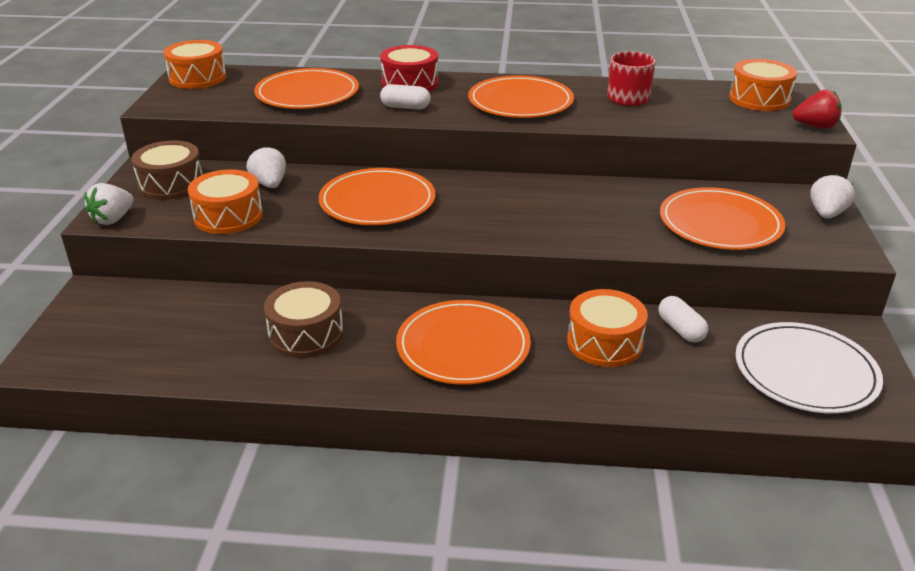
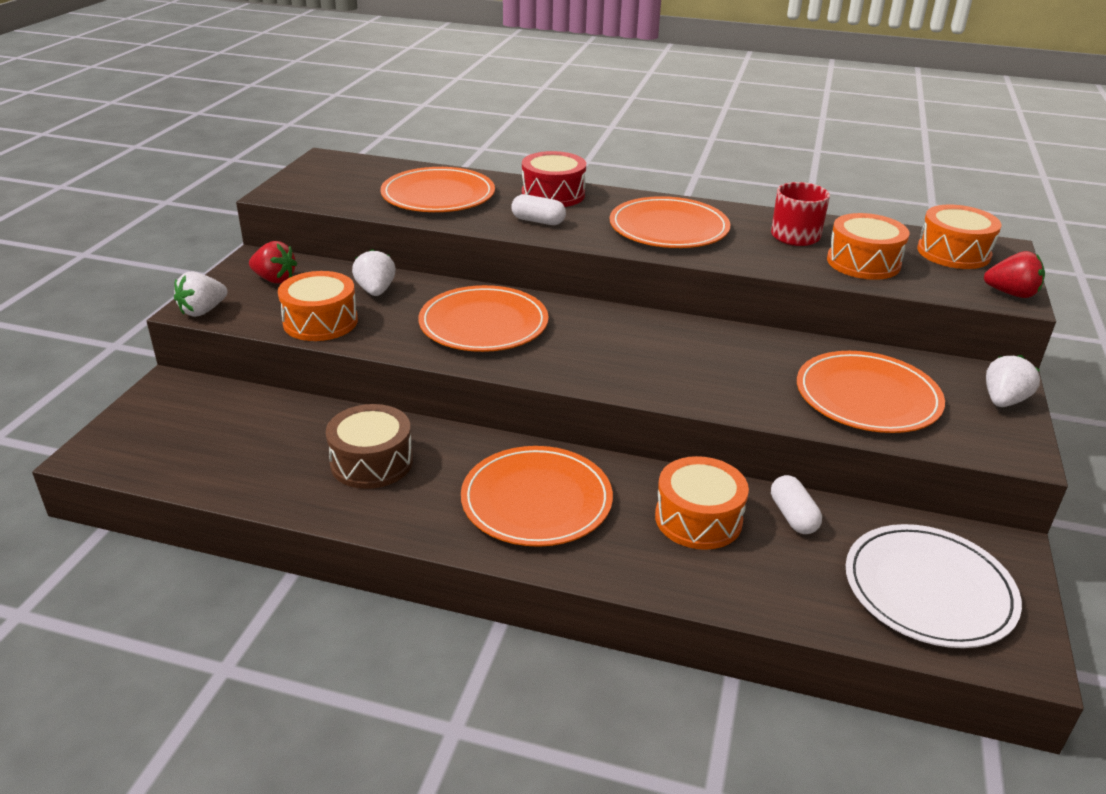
camera: 10 degrees right, 0 degrees up
(171, 184) = (275, 279): brown drum -> red strawberry
(197, 78) = (330, 166): orange drum -> orange drum (863, 262)

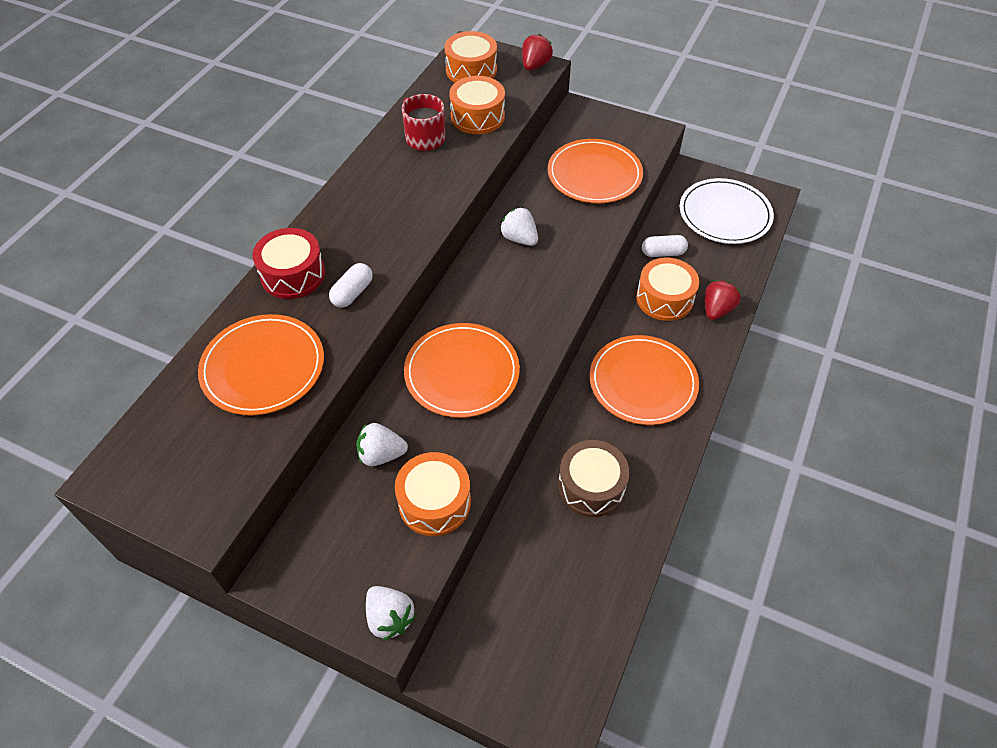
camera: 80 degrees left, 20 degrees up
(275, 279) = (332, 550): red strawberry -> red strawberry (717, 310)
(669, 228) = (391, 208): orange plate -> none
(1003, 401) = (604, 118): white strawberry -> white strawberry (519, 239)

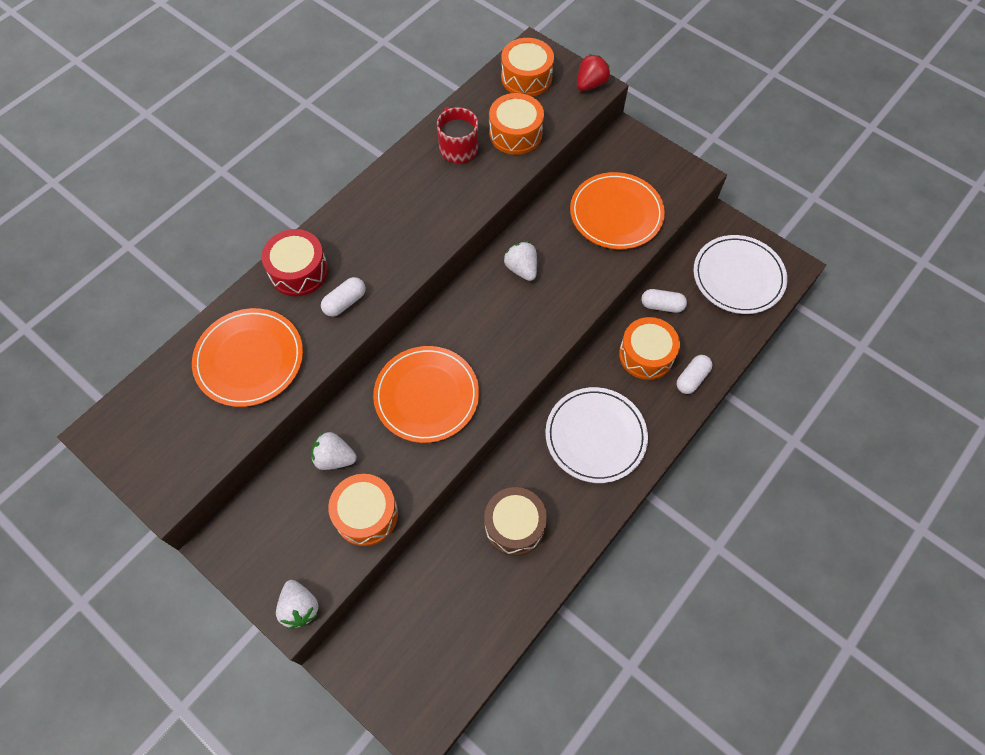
camera: 15 degrees right, 10 degrees up
(643, 382) = (595, 436): orange plate -> white plate
(717, 310) = (692, 378): red strawberry -> white capsule

